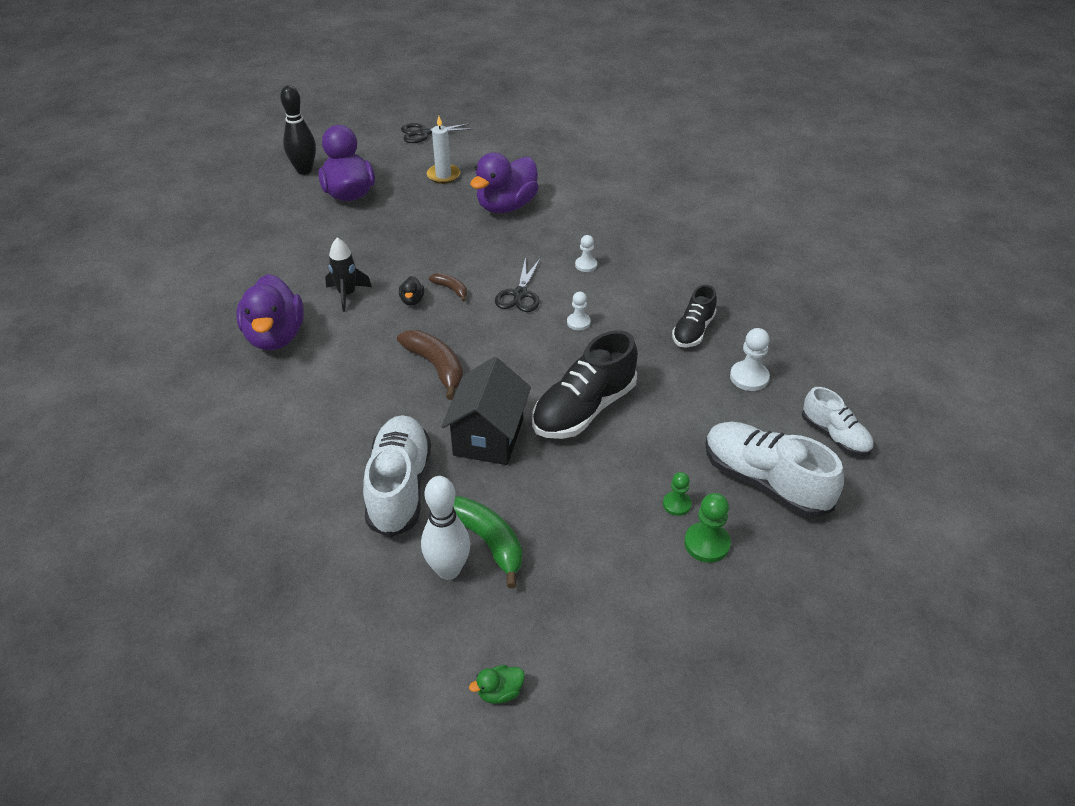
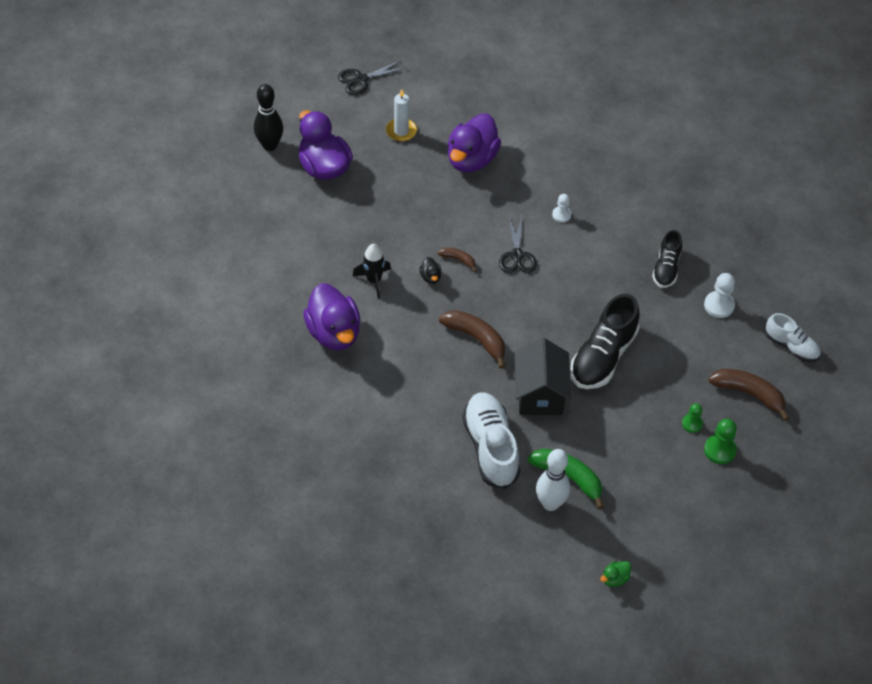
camera: 15 degrees left, 10 degrees up
(578, 322) = (573, 276): white pawn -> none
(765, 482) = (749, 394): white shoe -> brown banana

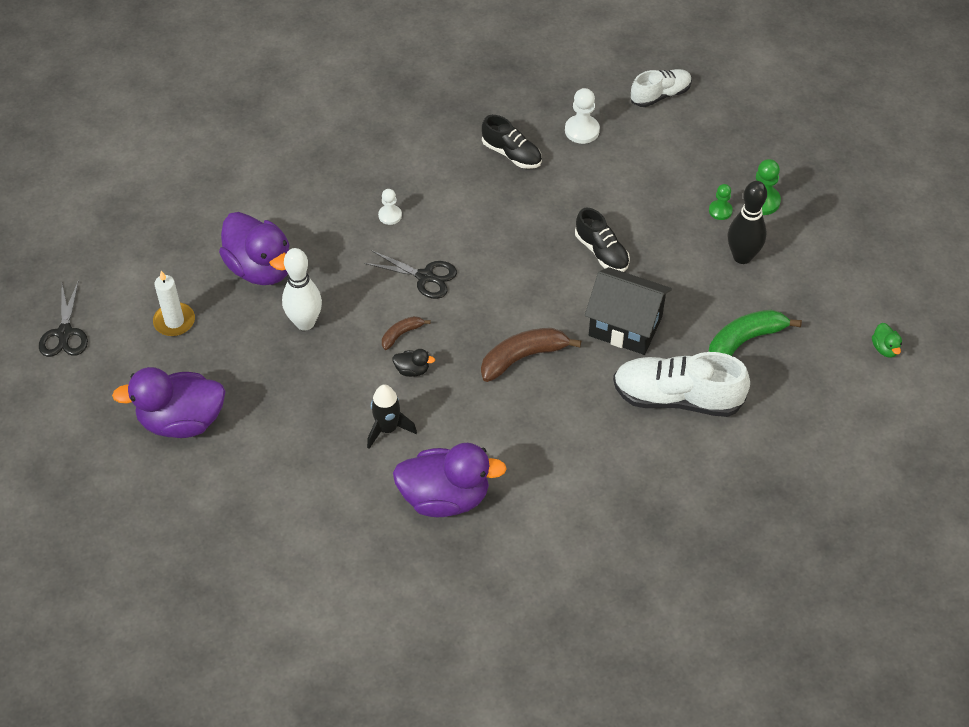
camera: 65 degrees left, 0 degrees up
(270, 145) = (109, 468): black bowling pin -> black bowling pin (742, 256)
(550, 503) = (771, 370): white bowling pin -> white bowling pin (305, 322)
(603, 357) = (601, 252): black shoe -> black shoe, size x0.60
(749, 394) = (703, 151): brown banana -> none

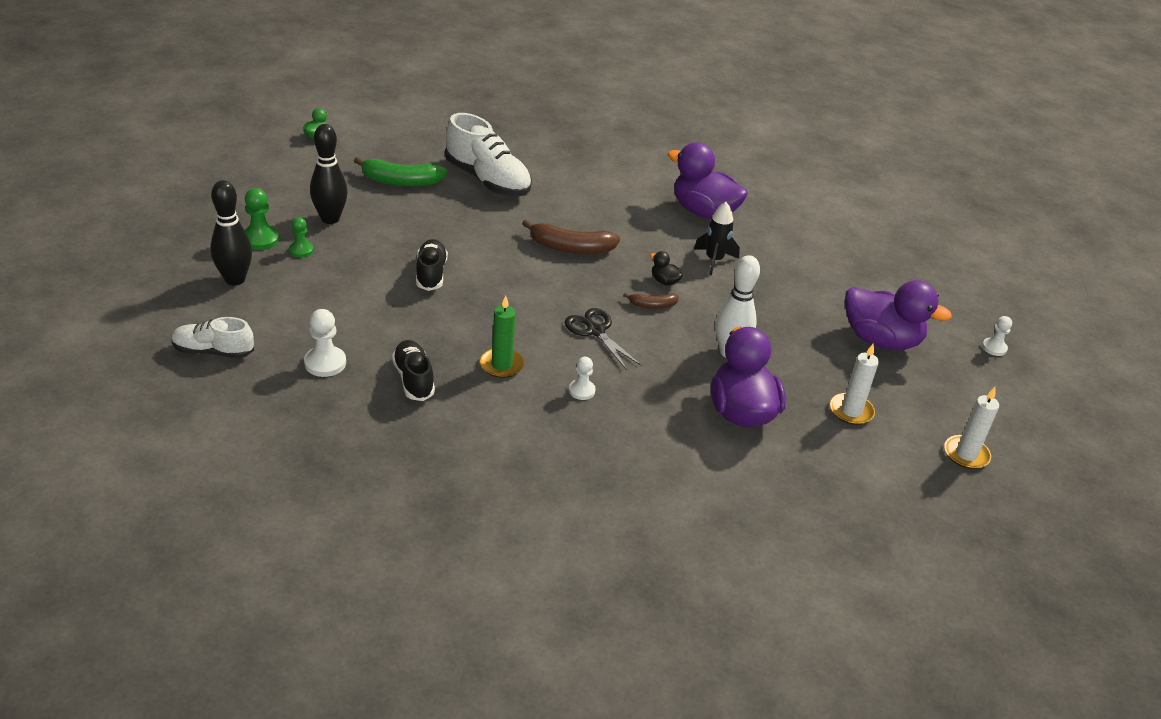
camera: 150 degrees left, 15 degrees down
(65, 333) = (966, 454): black scissors -> white candle
(71, 479) = (994, 348): none -> white pawn
(465, 202) = (501, 365): none -> green candle
(625, 326) = (473, 227): black house -> none
(726, 155) = (235, 279): none -> black bowling pin

